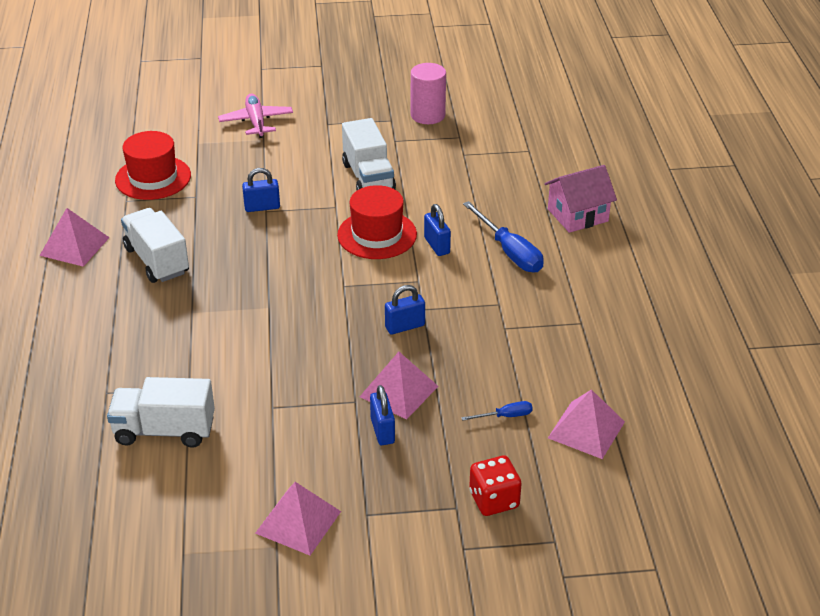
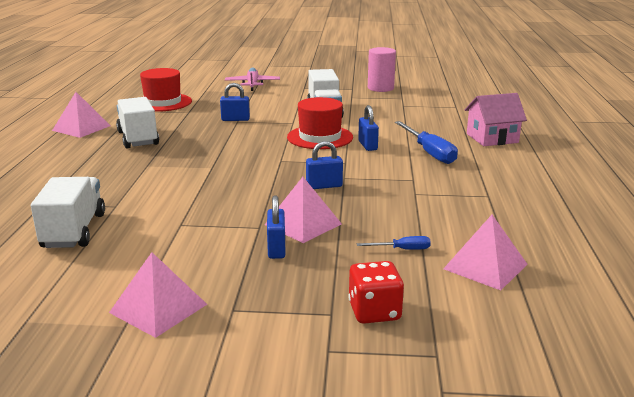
camera: 10 degrees right, 15 degrees down
(164, 431) = (74, 231): white truck -> white truck turned 75 degrees clockwise

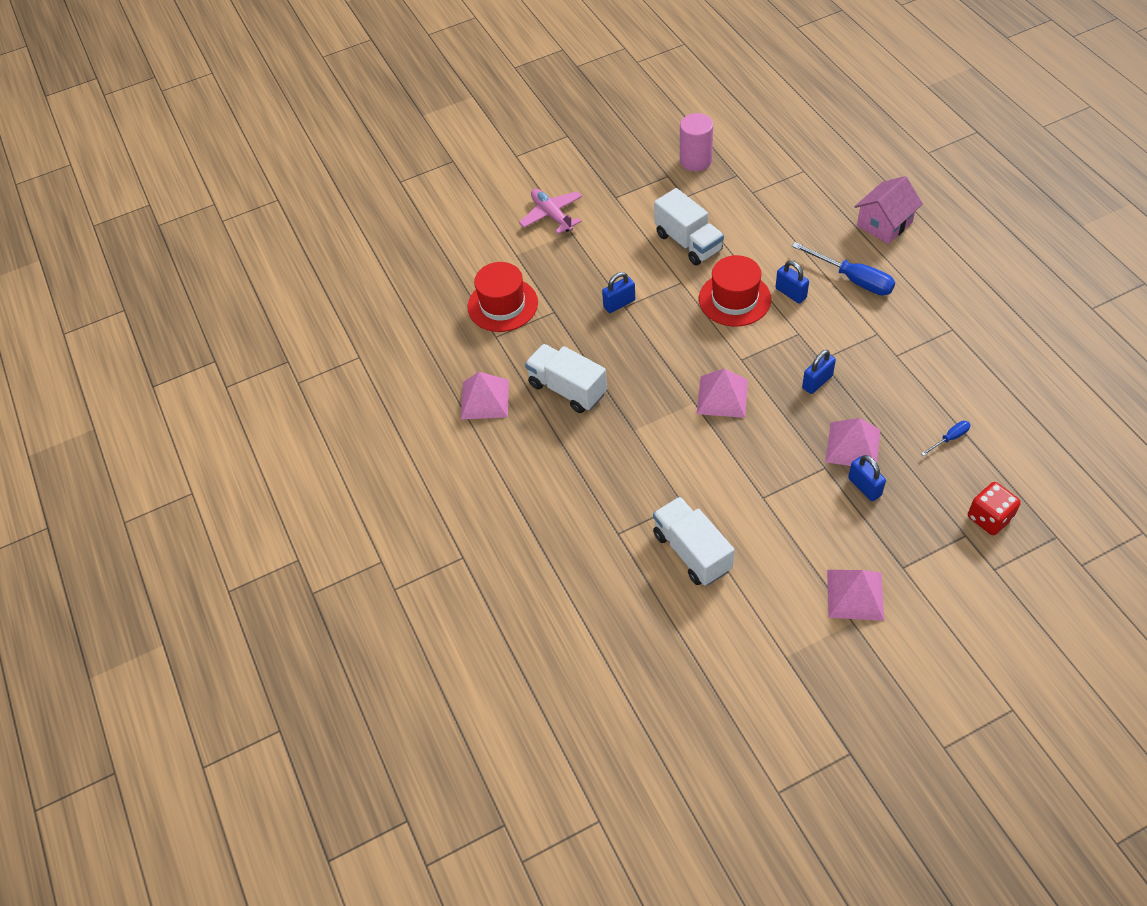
camera: 25 degrees left, 30 degrees up
(485, 266) = (1018, 428): pink pyramid -> pink pyramid (722, 396)

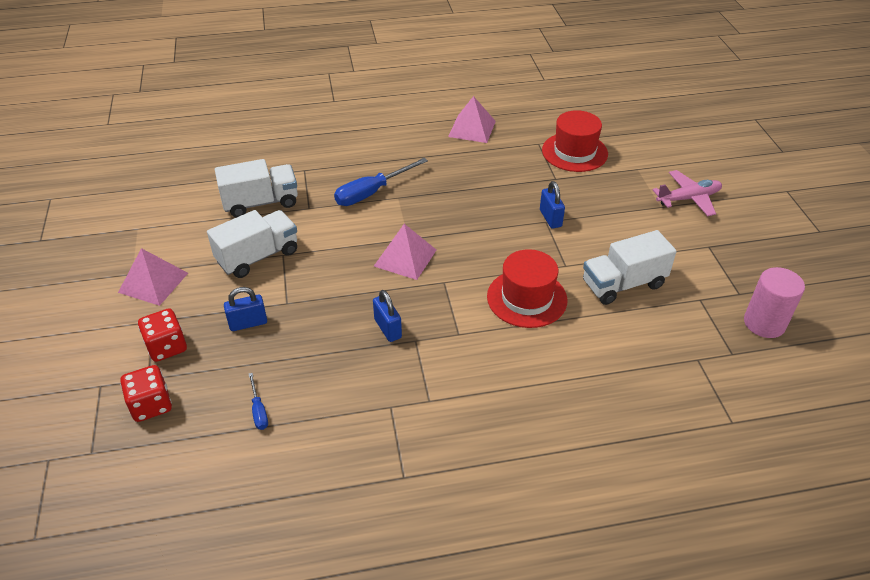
camera: 100 degrees right, 10 degrees down
(567, 389) = (461, 170): white truck -> white truck (258, 256)
(790, 293) = (519, 345): blue padlock -> none
(853, 279) = (520, 407): blue screwdriver -> blue screwdriver (371, 192)
(853, 445) = (298, 330): pink pyramid -> none
(884, 224) = (609, 475): pink house -> none
(925, 539) = (167, 347): none -> red dice

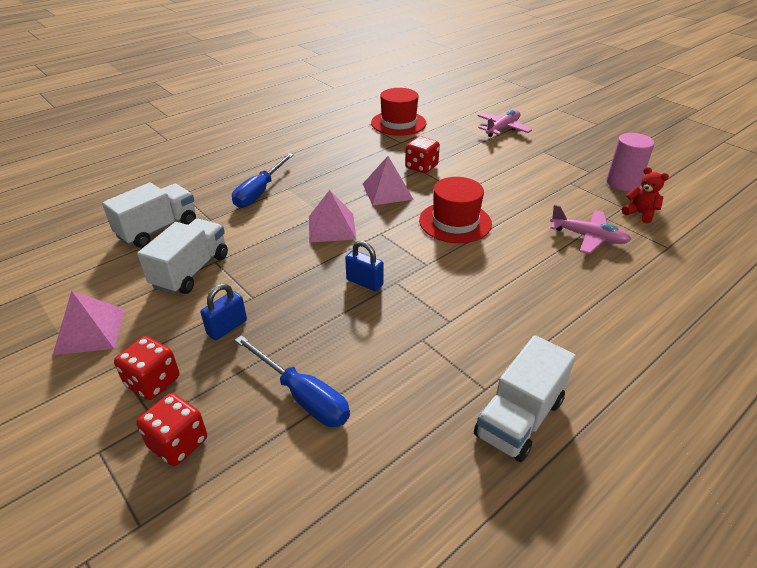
camera: 30 degrees left, 5 degrees down
(258, 411) = (302, 396): blue screwdriver -> blue screwdriver, size x2.00
(472, 128) = (306, 128): pink pyramid -> pink pyramid (387, 191)
(550, 218) = (421, 167): blue padlock -> red dice
(623, 284) = (513, 190): white truck -> white truck (519, 418)
(651, 373) = (588, 237): none -> pink plane
(743, 369) = (640, 214): none -> red teddy bear

